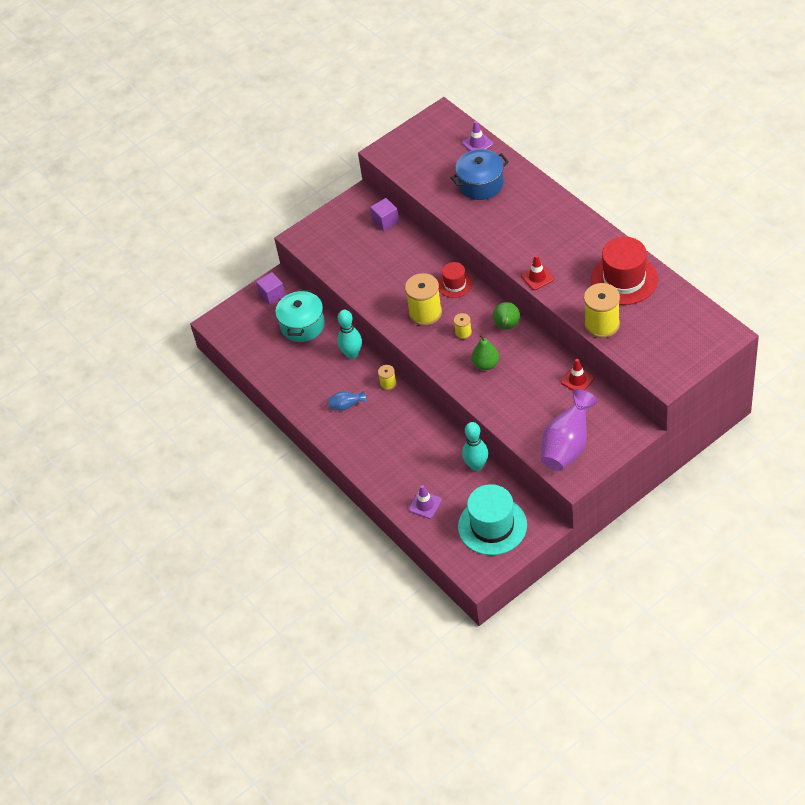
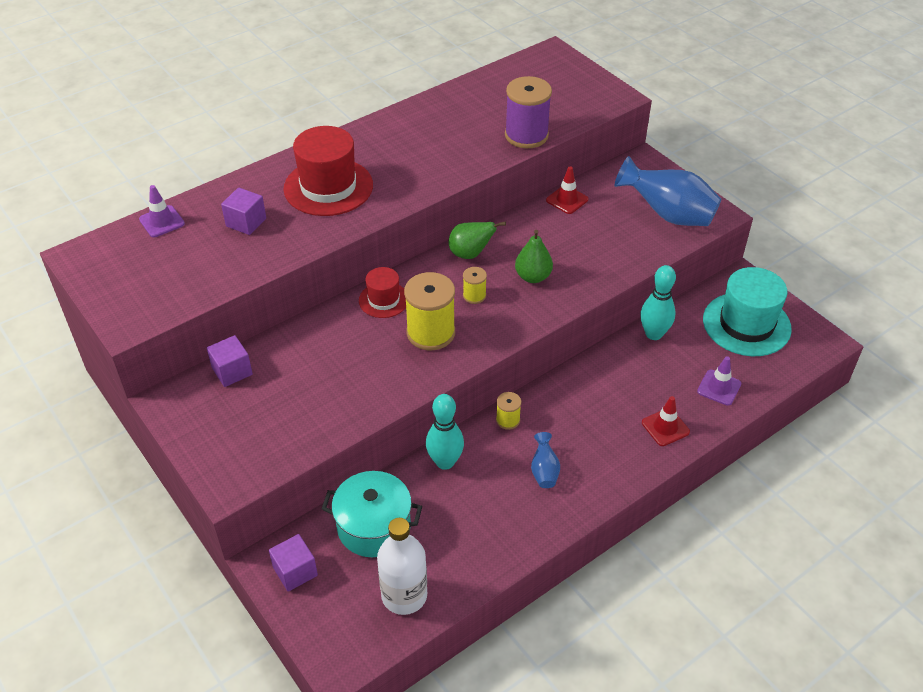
camera: 95 degrees left, 5 degrees down
(256, 345) = (404, 595): none -> white bottle
(481, 184) = (246, 222): blue pot -> purple cube
(537, 277) = (437, 181): red traffic cone -> red traffic cone (665, 427)
(567, 446) = (668, 214): purple vase -> blue vase
(602, 324) = (526, 135): yellow spool -> purple spool
(624, 279) = (456, 114): red hat -> red hat (328, 187)

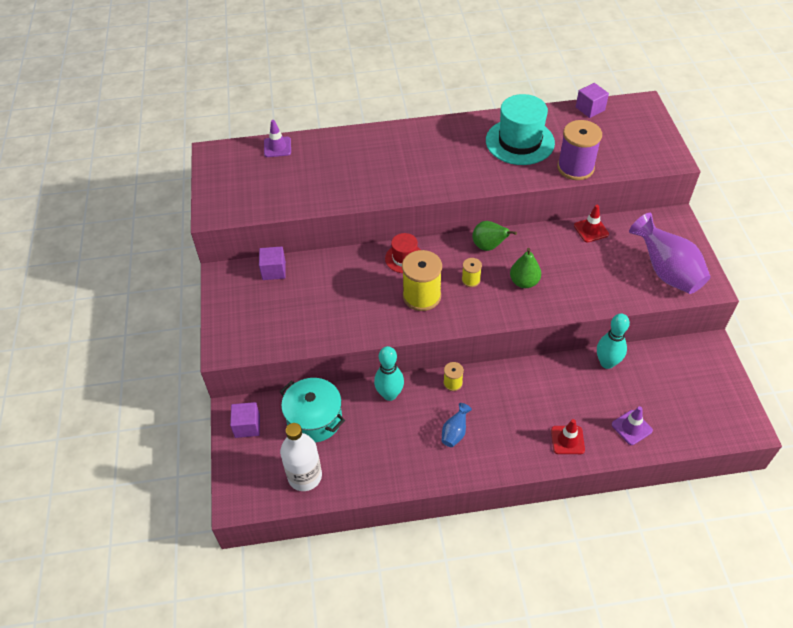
camera: 30 degrees right, 5 degrees up
(246, 222) = (330, 167): purple cube -> purple cube (590, 109)
(328, 187) = (402, 160): red hat -> none
(668, 214) = (666, 271): blue vase -> purple vase
(746, 324) = (690, 386): turquoise hat -> turquoise hat (520, 142)

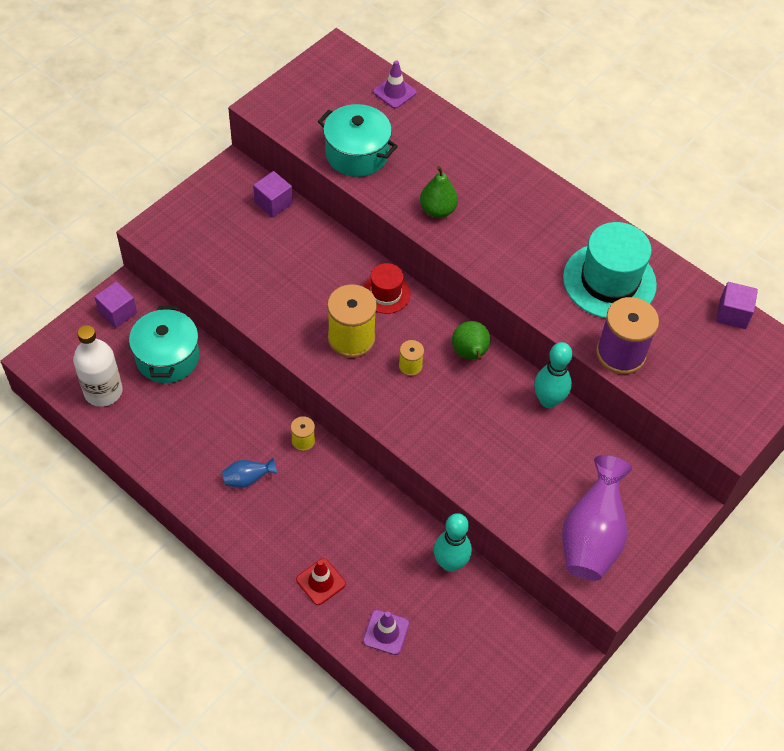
camera: 45 degrees right, 5 degrees up
(305, 193) = (357, 154): none -> turquoise pot
(389, 394) = (244, 398): turquoise bowling pin -> turquoise bowling pin (548, 400)
(524, 282) = (451, 413): green pear -> green pear (437, 210)
(591, 230) = (584, 431): red traffic cone -> none

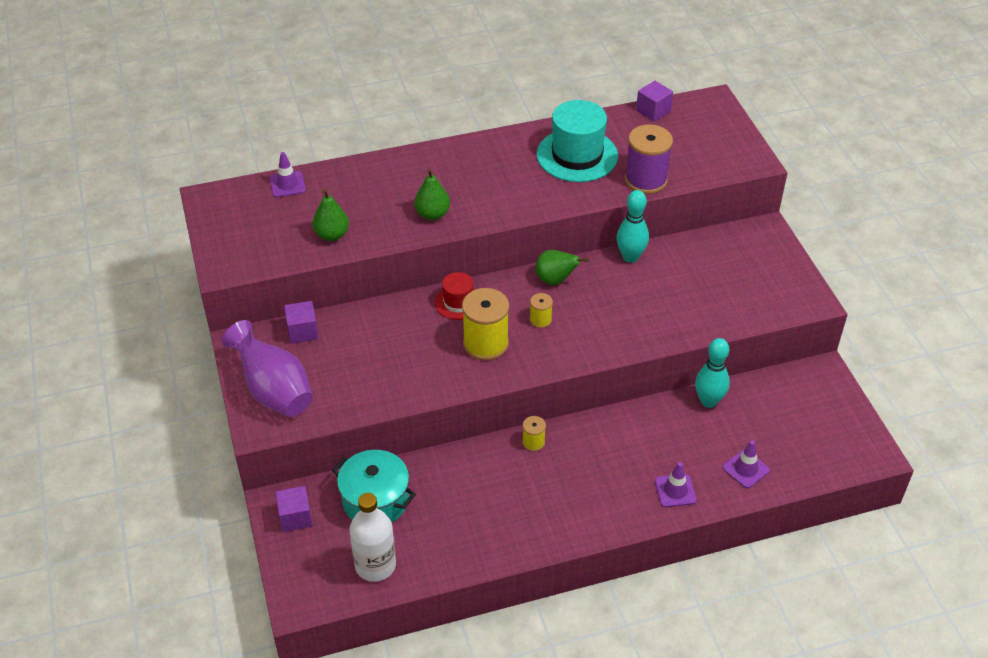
camera: 55 degrees left, 10 degrees down
(247, 479) = (544, 497): blue vase -> none
(321, 582) = (675, 490): red traffic cone -> purple traffic cone
(357, 154) = (332, 235): turquoise pot -> green pear
(591, 537) = (763, 289): purple vase -> purple vase (274, 391)

